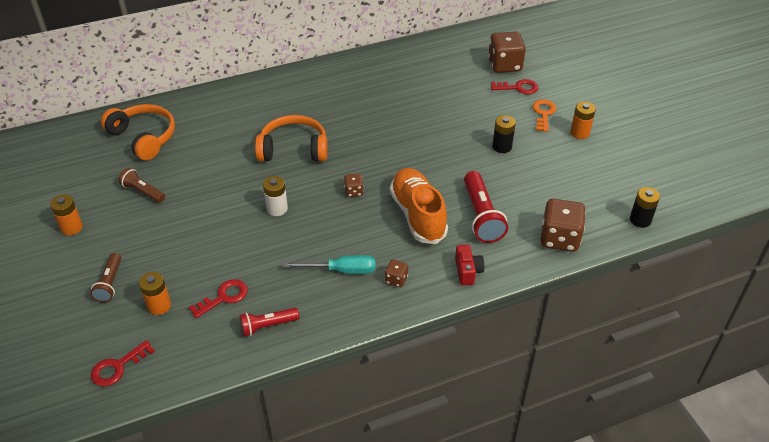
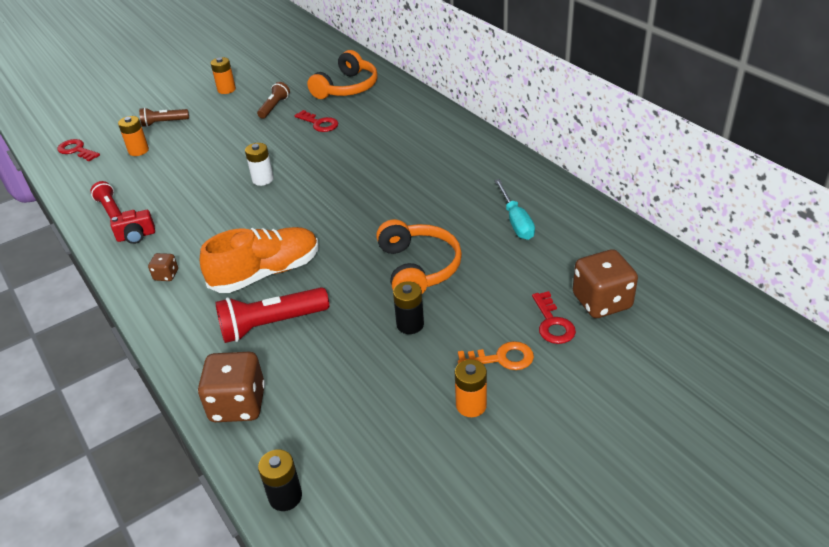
camera: 80 degrees right, 5 degrees down
(224, 297) = (146, 179): red key -> red key (319, 123)
(293, 149) = (355, 168): orange headphones -> orange headphones (418, 268)
(341, 270) = (179, 237): turquoise screwdriver -> turquoise screwdriver (516, 221)
(354, 191) = (297, 220): brown dice -> none
(467, 271) = (178, 327): red camera -> red camera (136, 236)

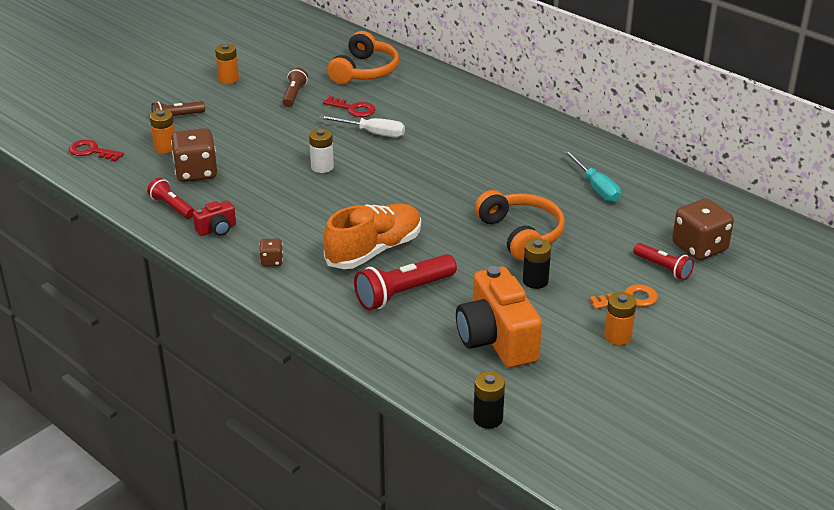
camera: 15 degrees left, 5 degrees down
(238, 404) = (407, 358): brown dice -> brown dice (196, 172)
(325, 148) = (372, 133): none -> white screwdriver
(339, 393) = (496, 339): none -> orange camera
(552, 323) = (663, 268): red key -> red flashlight

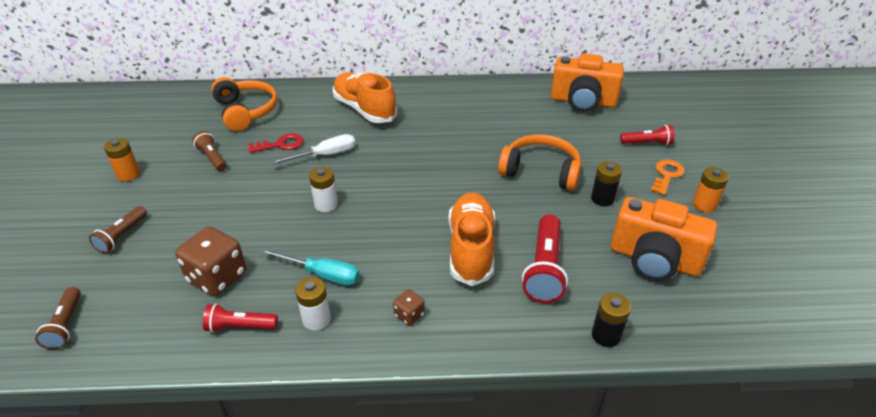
camera: 45 degrees left, 5 degrees up
(92, 151) = (66, 325): red key -> brown flashlight
(165, 147) = (149, 271): orange battery -> none
(217, 229) = (316, 319): red camera -> white battery
(457, 114) = (364, 109): none -> orange shoe
(488, 418) = (751, 327): black battery -> black battery (606, 335)
(596, 187) = (528, 113): turquoise screwdriver -> turquoise screwdriver (322, 274)
(669, 205) = (583, 102): none -> orange camera
(699, 247) = (640, 119): brown dice -> none

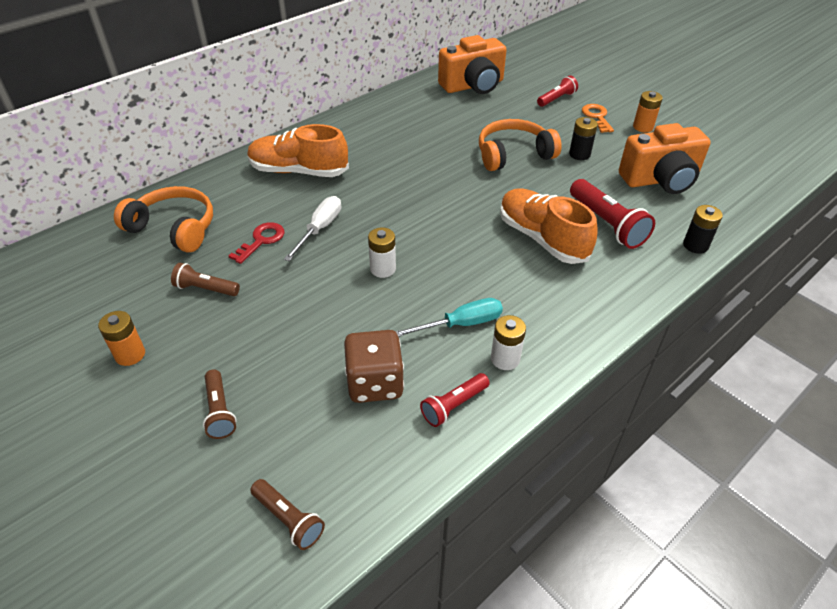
camera: 40 degrees left, 5 degrees up
(409, 315) = (565, 311): brown dice -> none

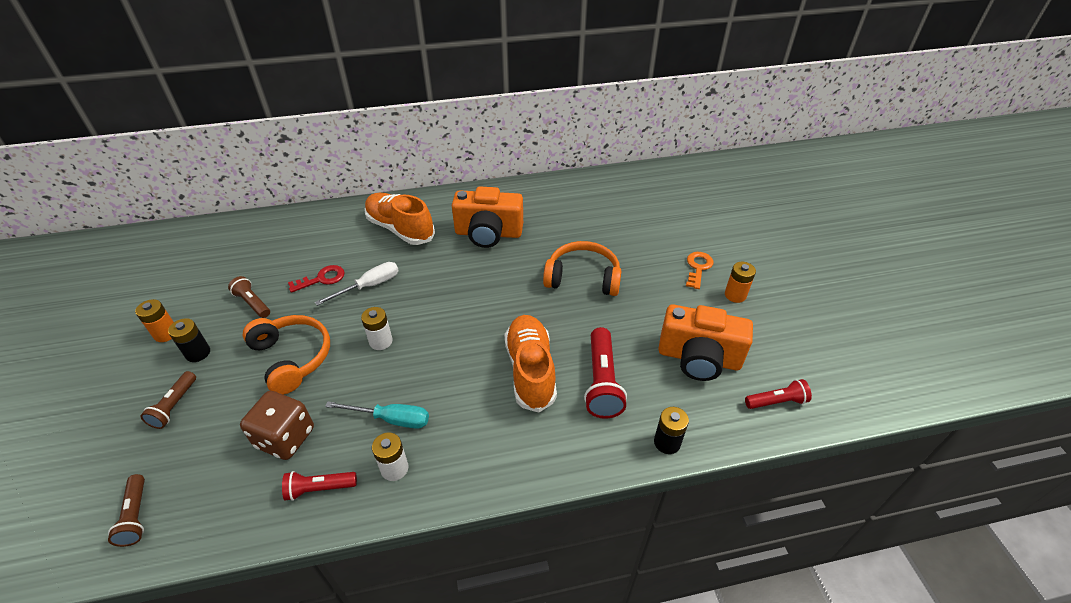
camera: 30 degrees right, 0 degrees up
(174, 228) = (277, 245): orange headphones -> orange headphones (292, 358)
(473, 85) = (611, 197): orange camera -> orange camera (488, 233)
(556, 99) = (676, 236): red flashlight -> red flashlight (776, 401)
(579, 154) = (644, 300): black battery -> black battery (198, 353)

